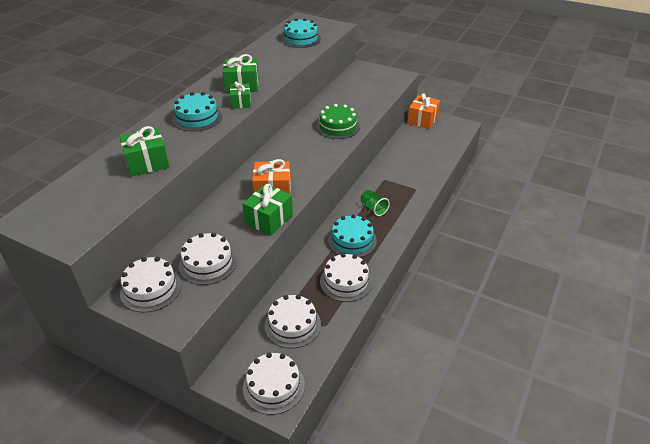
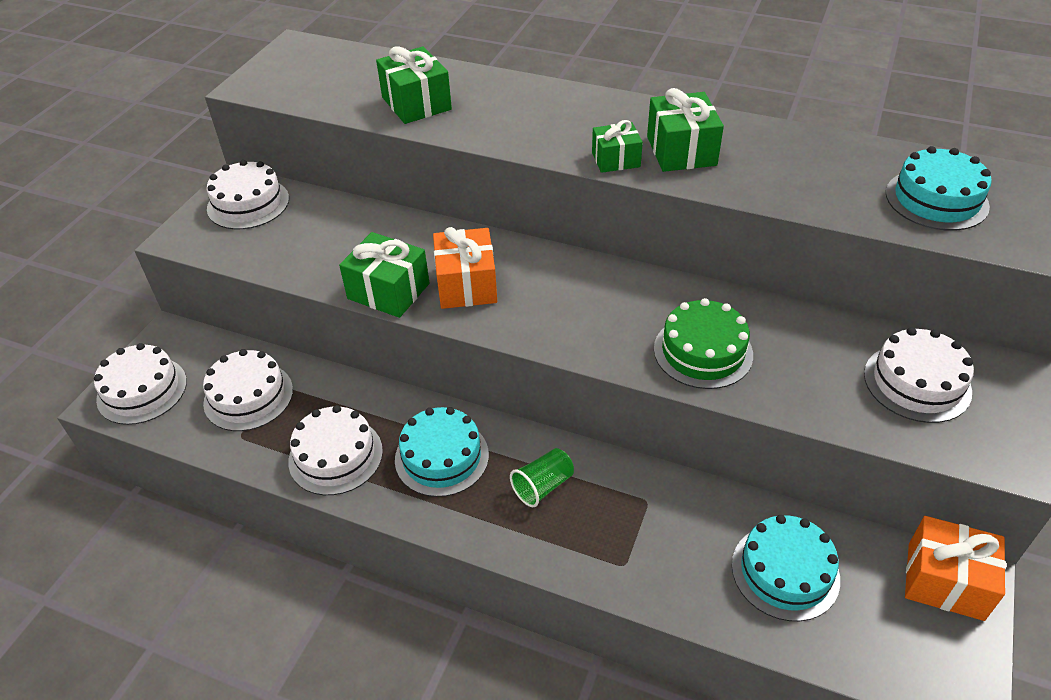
camera: 85 degrees right, 5 degrees up
(197, 118) = (552, 123): turquoise cake -> turquoise cake (785, 571)
(208, 263) = (290, 244): white cake -> white cake (917, 382)

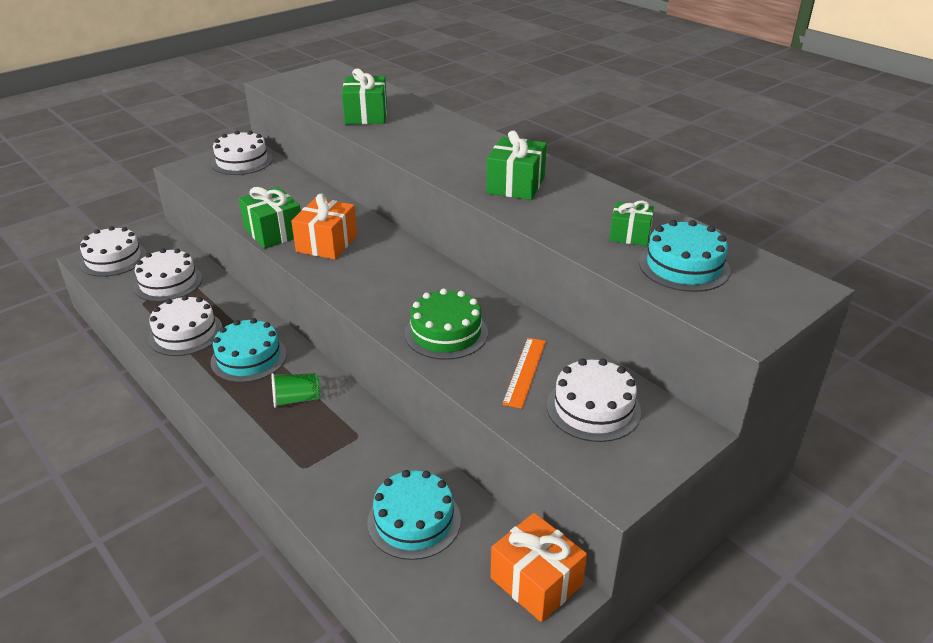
camera: 25 degrees right, 10 degrees down
(616, 159) = (461, 178): green gift -> green gift (630, 235)
(819, 367) = (524, 371): none -> orange ruler

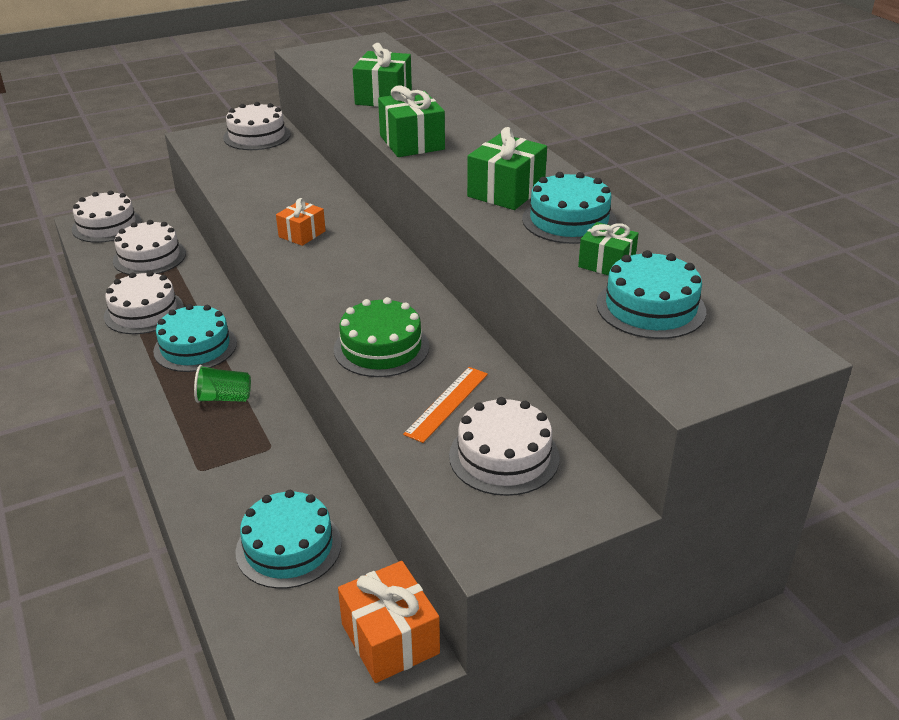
camera: 15 degrees right, 0 degrees up
(274, 232) = (253, 215): green gift -> green gift (411, 142)
(327, 243) = (302, 234): orange gift -> orange gift, size x0.64
(580, 203) = (569, 220): none -> turquoise cake

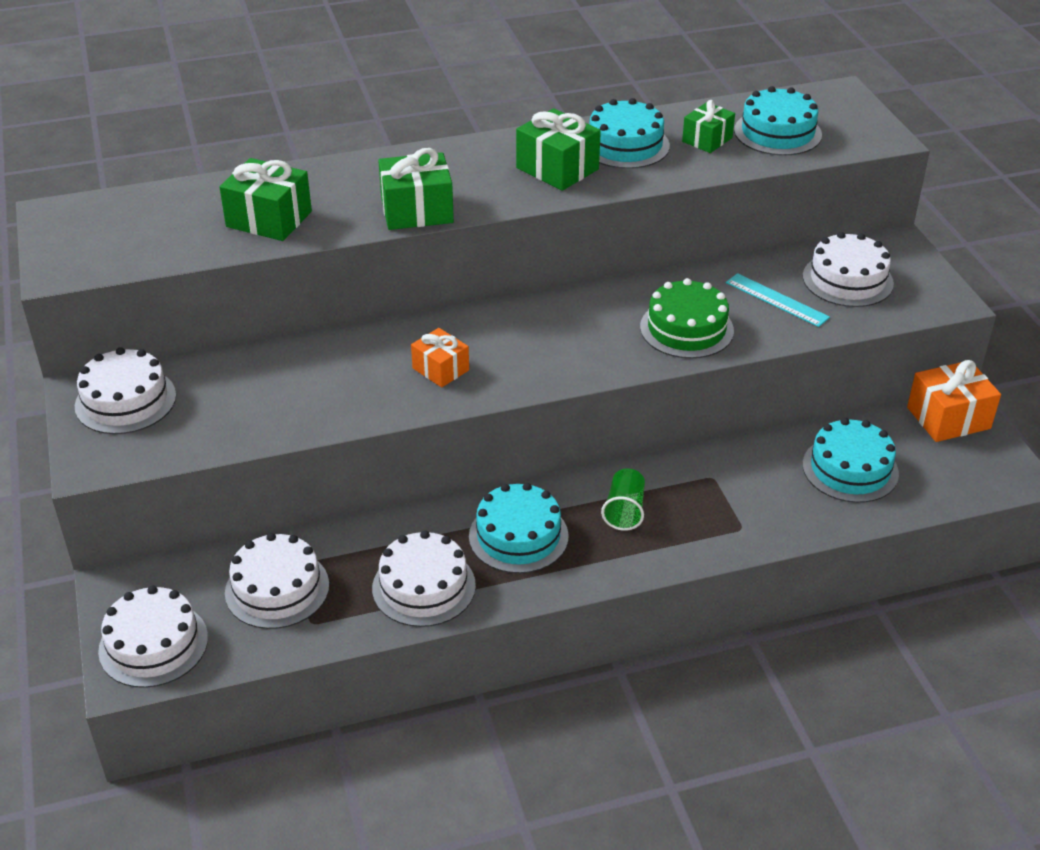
camera: 80 degrees left, 5 degrees up
(446, 403) = (776, 300): orange ruler -> turquoise ruler

